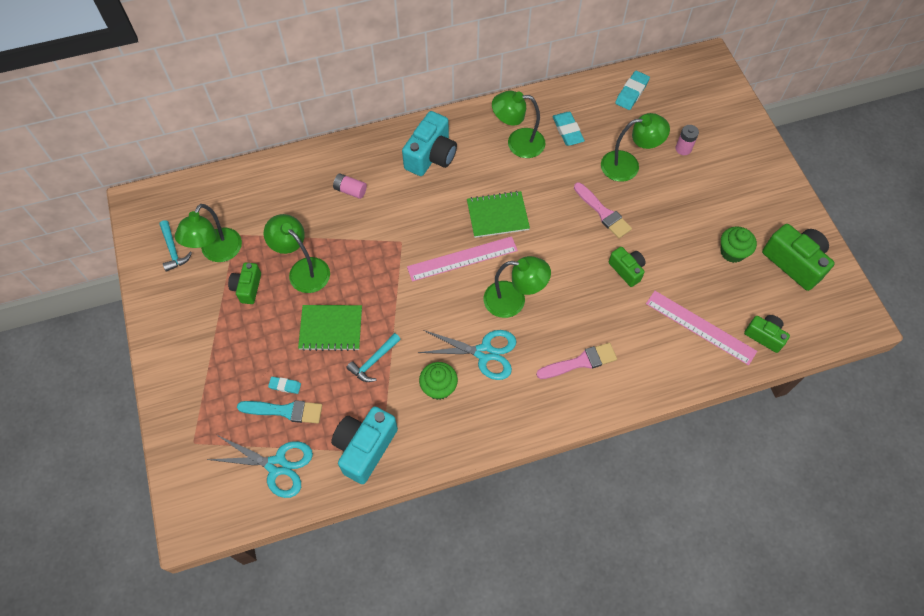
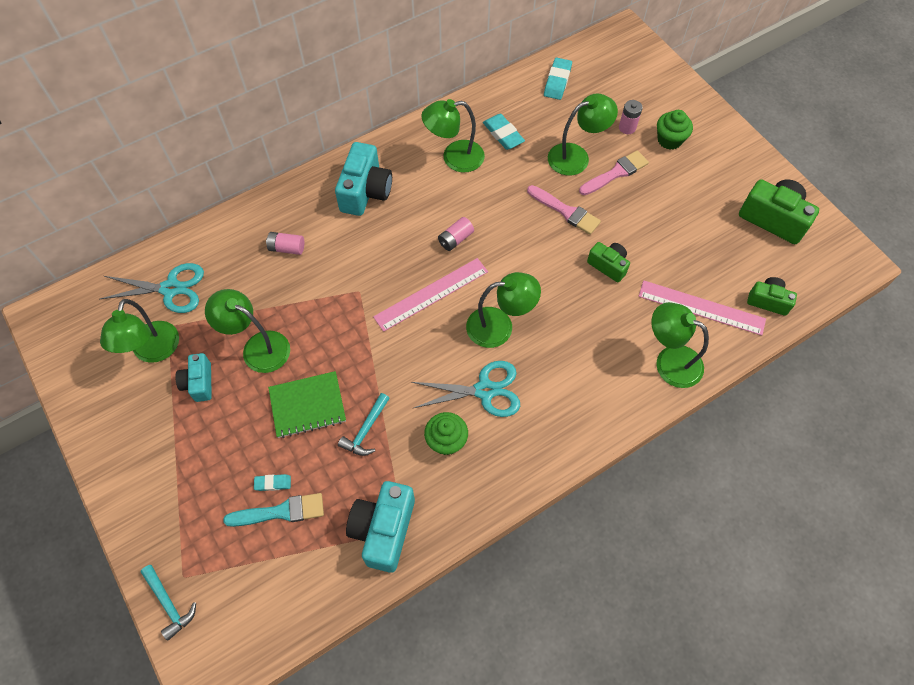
camera: 15 degrees left, 0 degrees up
(173, 250) = (100, 361): turquoise hammer -> turquoise hammer (169, 604)
(247, 288) = (199, 383): green camera -> turquoise camera
(277, 465) = (289, 577): turquoise scissors -> turquoise scissors (171, 289)
(497, 215) = (455, 239): green notebook -> pink battery
(580, 362) = (589, 375): pink brush -> pink brush (616, 173)
(656, 367) = (669, 361): none -> green lamp
(732, 252) = (709, 222): green cupcake -> green cupcake (669, 140)

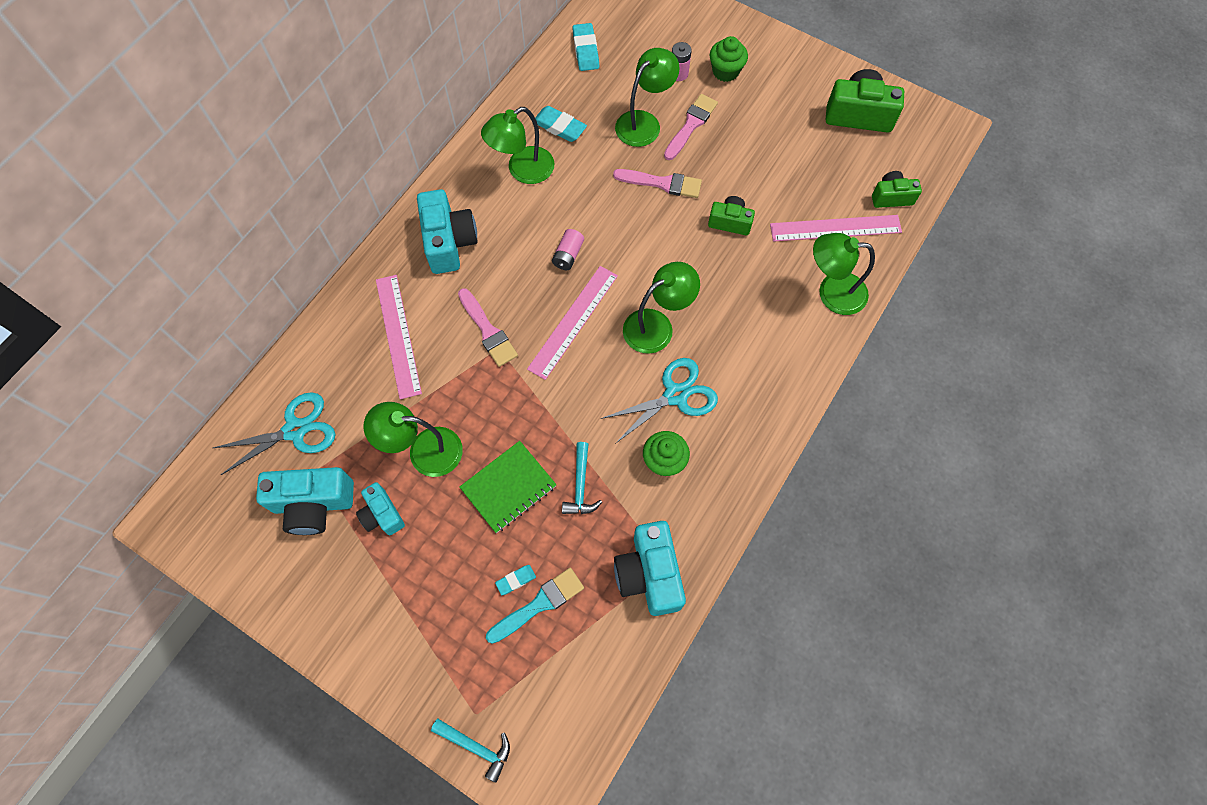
camera: 25 degrees left, 5 degrees up
(153, 351) = (313, 504): green lamp -> turquoise camera
(287, 248) = (398, 335): pink battery -> pink ruler
(358, 273) = (488, 331): none -> pink brush

